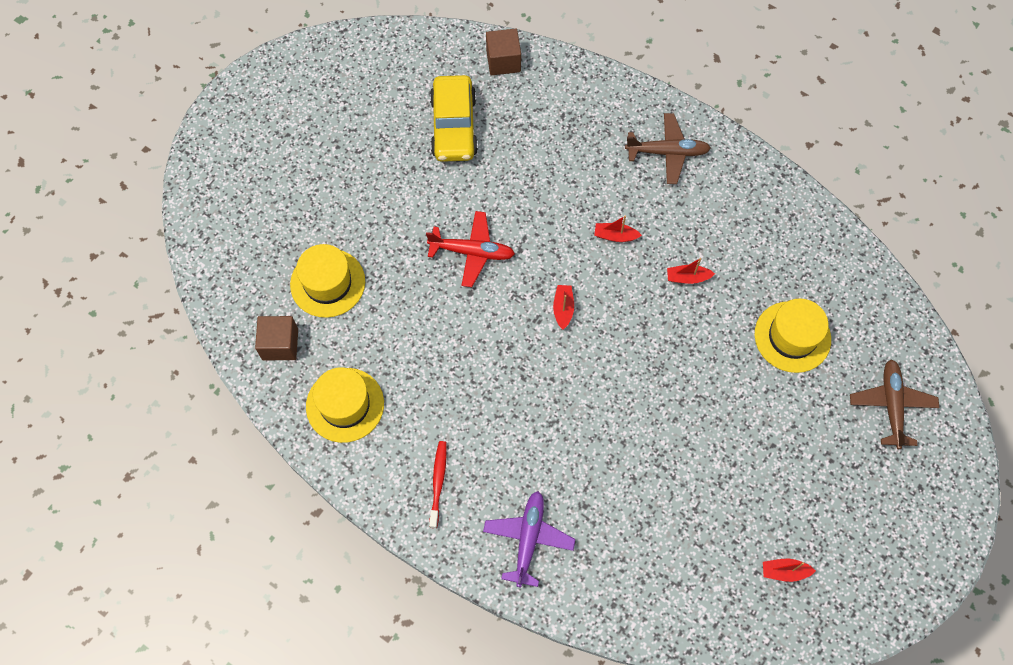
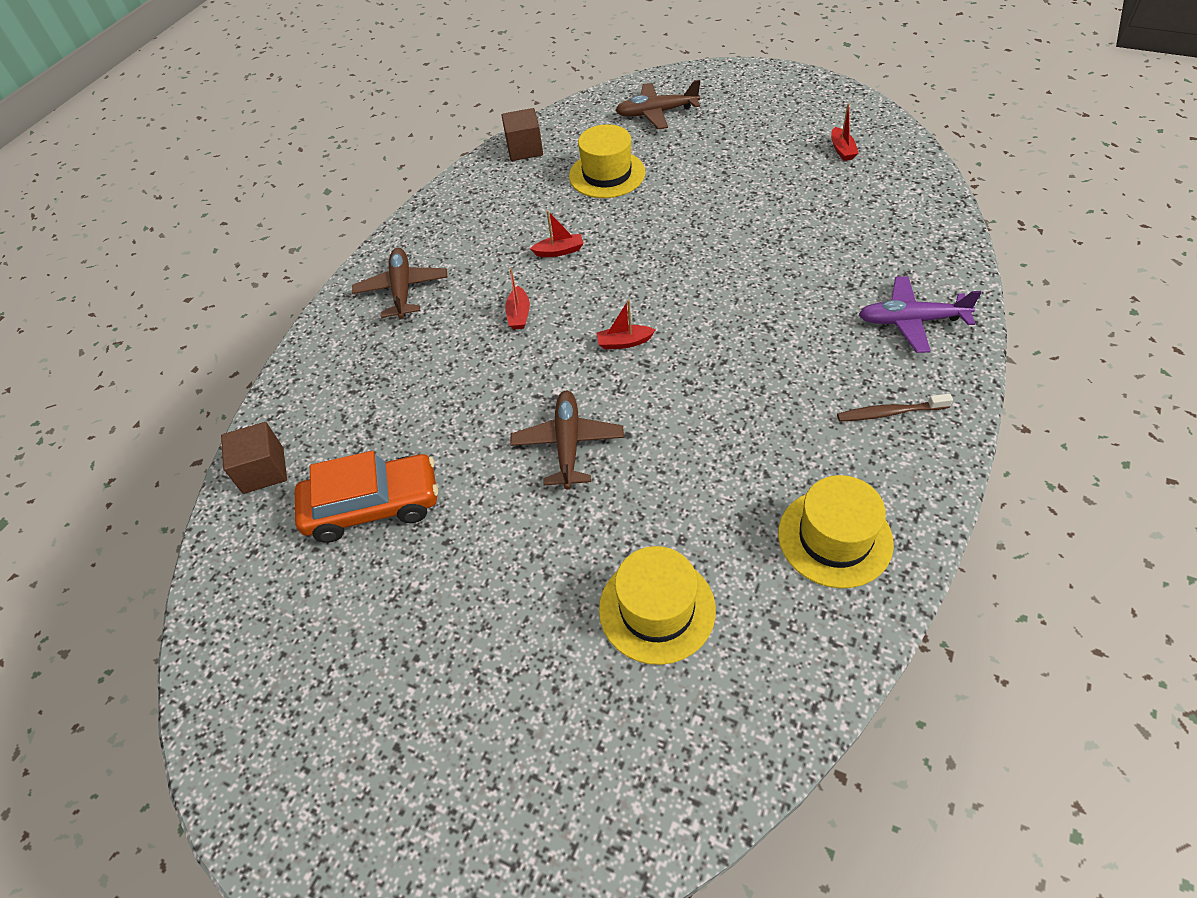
camera: 95 degrees left, 15 degrees down
(280, 344) = (776, 649): brown cube -> brown cube (524, 149)
(438, 482) = (889, 413): red toothbrush -> brown toothbrush
(454, 126) = (373, 506): yellow car -> orange car
(472, 252) = (568, 444): red plane -> brown plane
(687, 278) = (559, 251): red boat -> red boat turned 90 degrees counterclockwise

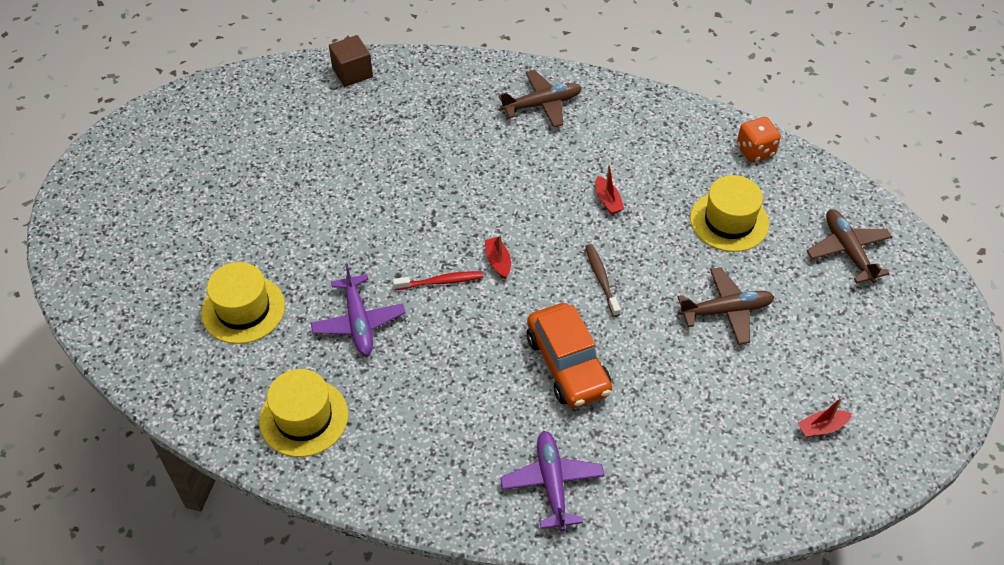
camera: 75 degrees right, 0 degrees up
(373, 506) = (324, 138): orange car -> orange car (568, 364)
(519, 314) = (522, 185): red boat -> none
(524, 149) = (755, 151): brown cube -> orange dice
(568, 444) = (386, 239): brown plane -> brown plane (726, 311)
(644, 394) = (441, 282): none -> red toothbrush
(694, 476) = (358, 322): none -> purple plane
(889, 413) = (434, 460): brown toothbrush -> brown toothbrush (601, 279)

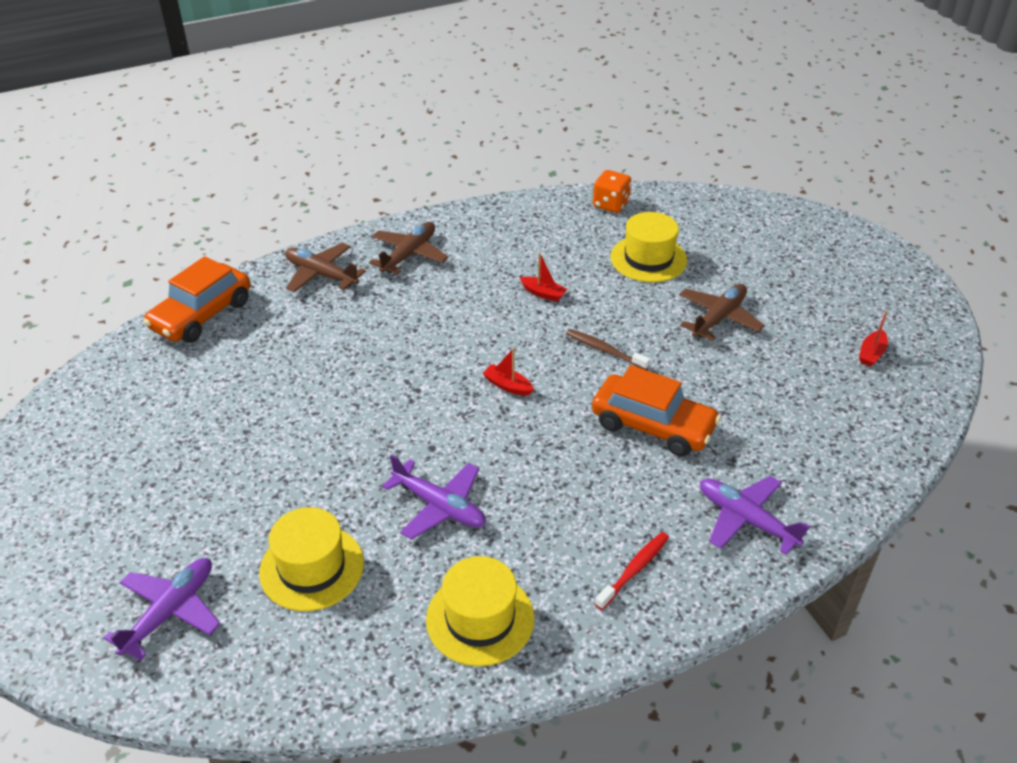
camera: 40 degrees left, 10 degrees down
(144, 281) = (170, 611): none -> purple plane
(352, 72) = (202, 315): brown cube -> orange car
(441, 282) = (476, 429): red toothbrush -> red toothbrush (634, 570)
(847, 250) = (748, 234): brown plane -> brown plane (321, 274)

